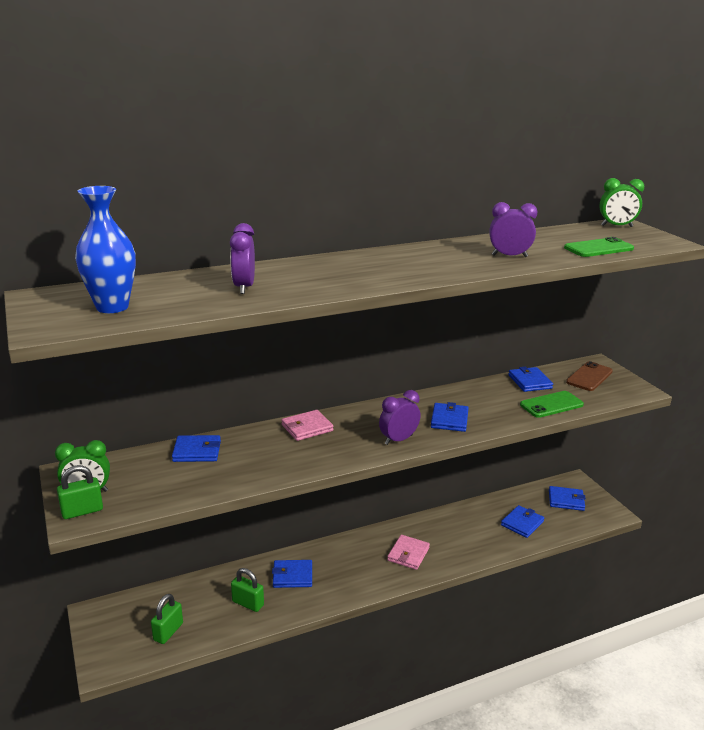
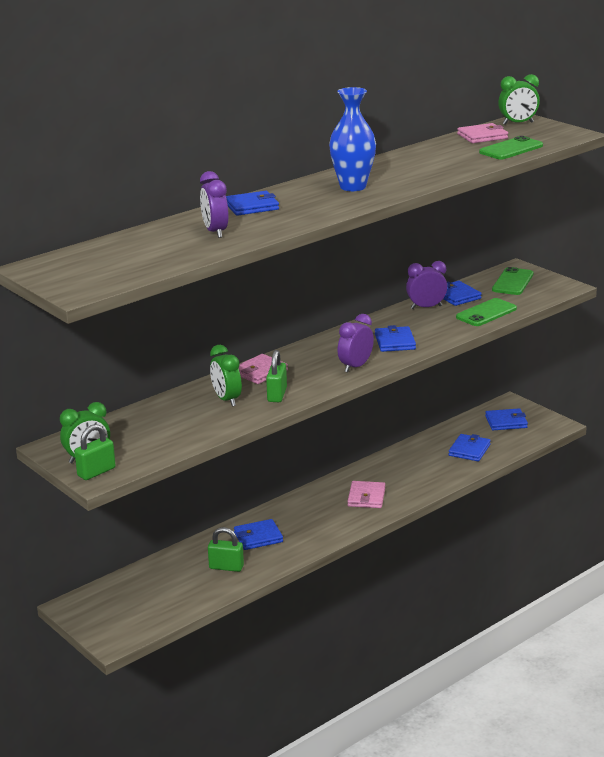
camera: 15 degrees left, 0 degrees up
(112, 307) = (114, 266): blue vase -> blue vase (353, 187)
(168, 632) = (160, 604): green padlock -> green padlock (277, 395)
(197, 451) = (166, 409): blue wallet -> blue wallet (252, 206)
(258, 452) = (226, 400): none -> green clock
(509, 256) = (434, 168): purple clock -> purple clock (426, 307)
(575, 233) = (482, 136): none -> pink wallet
(589, 377) = (513, 282): brown phone -> green phone

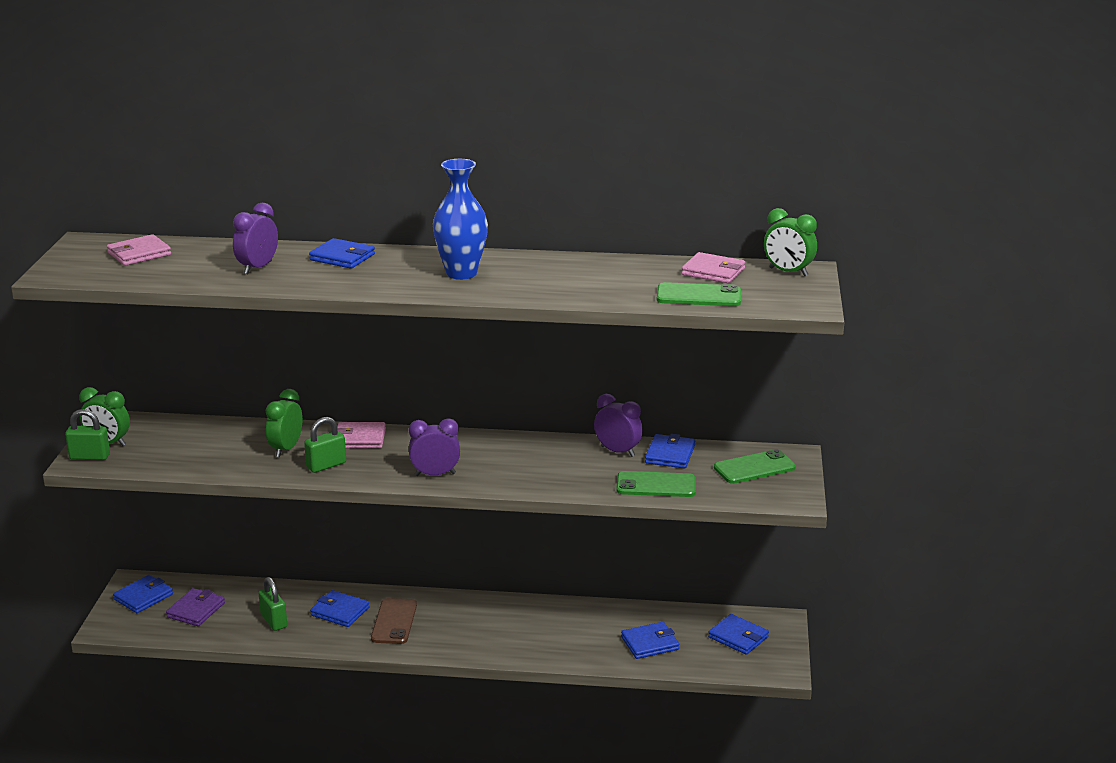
camera: 45 degrees right, 0 degrees up
(157, 593) = (196, 610): none -> purple wallet
(304, 523) = (394, 622): none -> brown phone
(366, 497) = (481, 631): pink wallet -> pink wallet (139, 254)
(395, 342) = (516, 469): blue wallet -> blue wallet (143, 597)

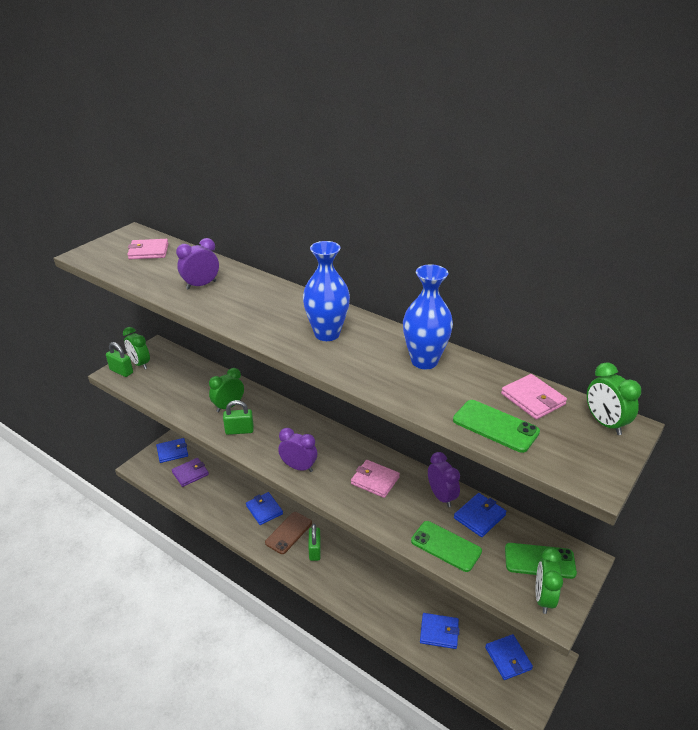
camera: 30 degrees right, 10 degrees up
(274, 621) = (223, 501): green padlock -> green padlock (314, 551)
(342, 257) = (263, 291): blue wallet -> none
(360, 438) = (278, 414): pink wallet -> pink wallet (375, 480)
(586, 270) = (424, 361): none -> blue vase
(778, 491) = (543, 598): none -> green clock

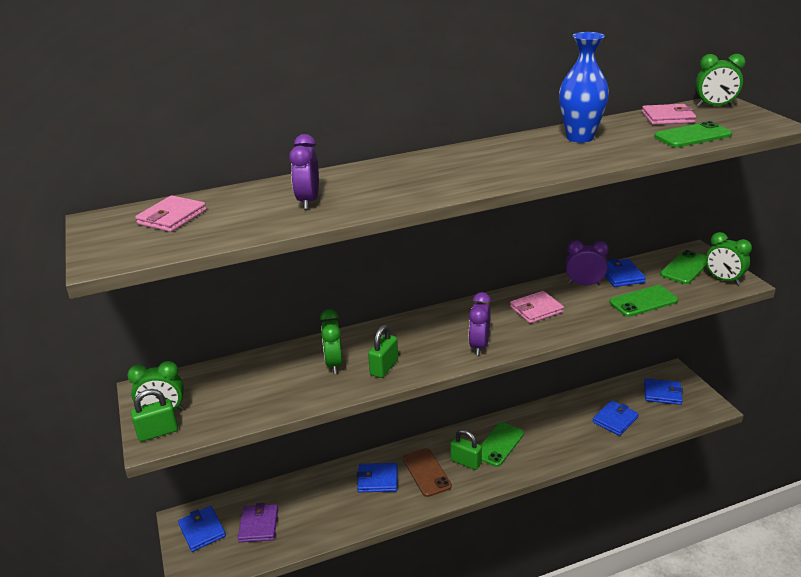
camera: 55 degrees left, 5 degrees down
(172, 452) = (202, 530): blue wallet -> blue wallet turned 45 degrees counterclockwise
(298, 467) = (479, 346): purple clock -> purple clock turned 45 degrees counterclockwise
(327, 334) = (491, 163): blue vase -> none
(348, 563) = (499, 444): none -> green phone

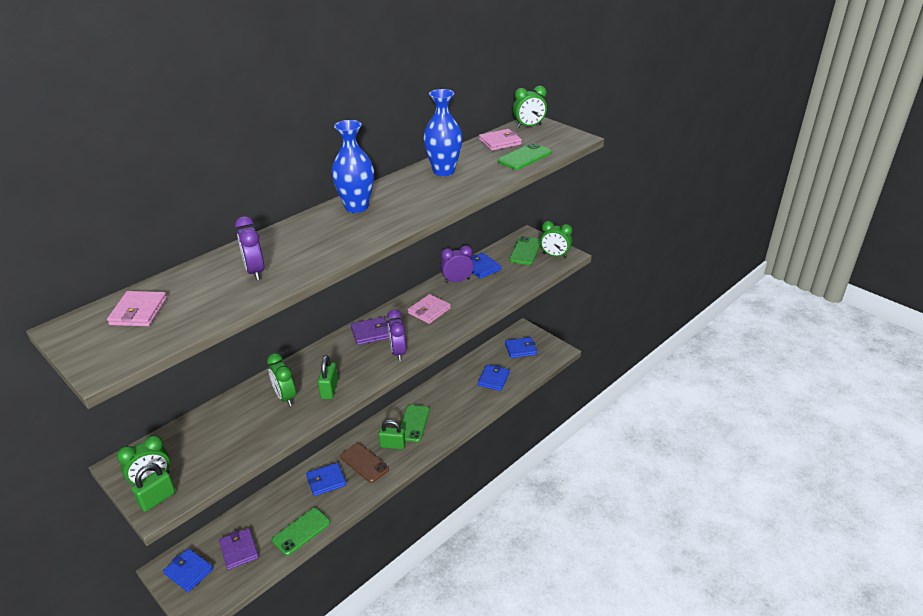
camera: 25 degrees left, 5 degrees up
(456, 158) = (356, 207): none -> blue vase
(458, 319) = (371, 333): none -> purple wallet
(643, 301) = (505, 286): green phone -> green phone (301, 531)

